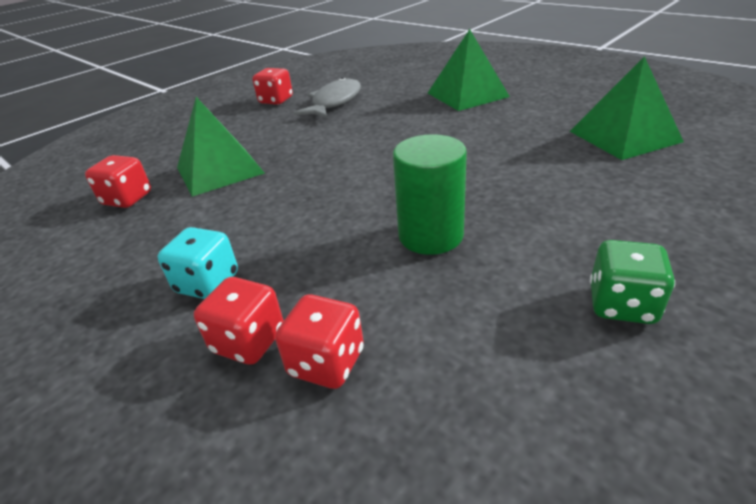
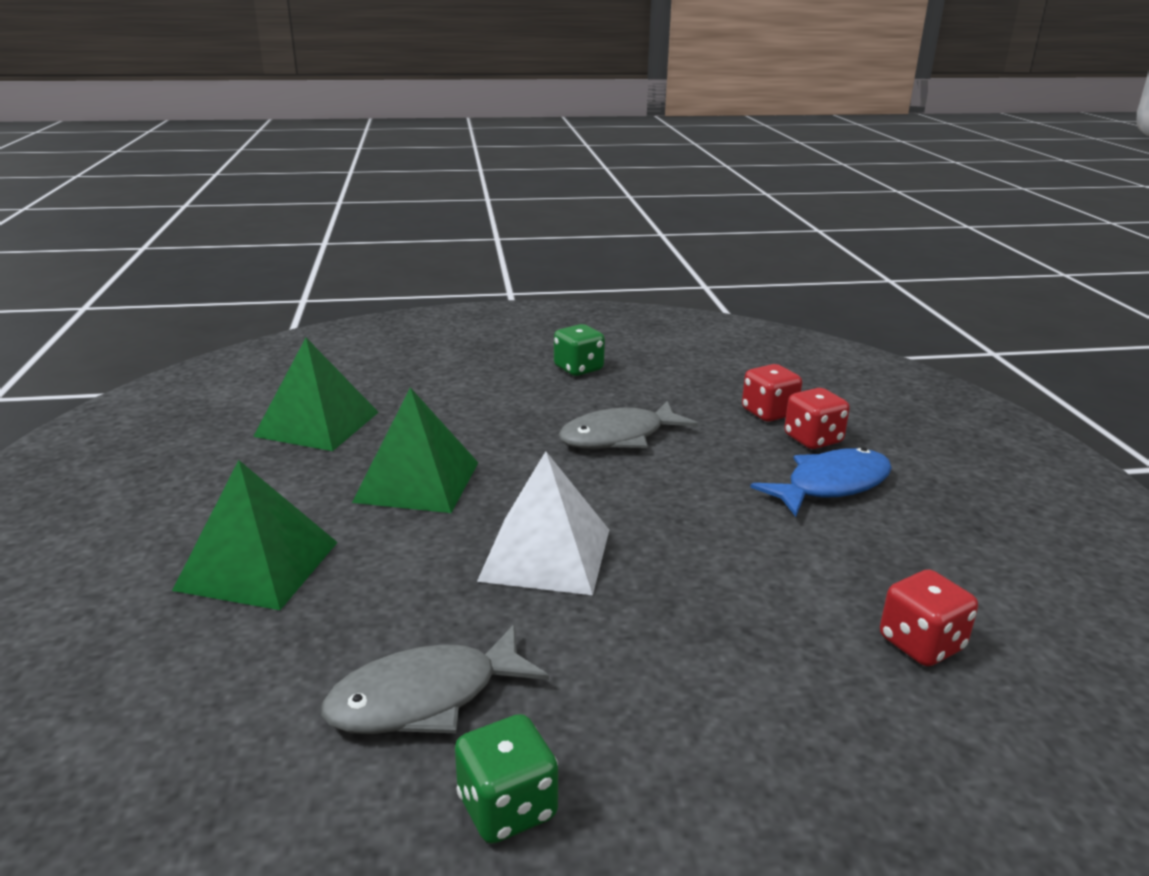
camera: 145 degrees left, 10 degrees down
(207, 283) = (831, 485): turquoise dice -> blue fish
(219, 170) = (760, 627): green pyramid -> green pyramid (417, 482)
(276, 100) = (507, 807): red dice -> green dice
(358, 148) = (546, 554): none -> white pyramid
(430, 235) = (619, 437): green cylinder -> grey fish

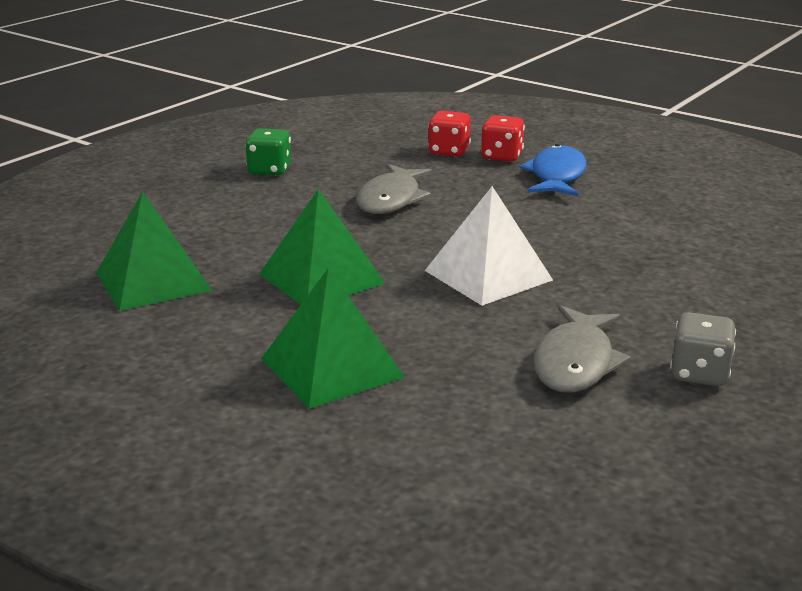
camera: 45 degrees left, 0 degrees up
(507, 807) = (699, 373): green dice -> grey dice
(921, 644) = (722, 226): red dice -> none

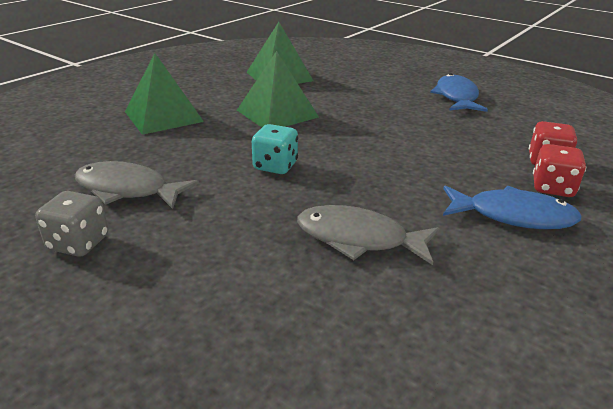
camera: 90 degrees right, 5 degrees up
(269, 170) = (456, 97): green dice -> blue fish
(391, 199) = (416, 135): grey fish -> grey fish (358, 239)
(488, 275) = (275, 166): white pyramid -> turquoise dice

